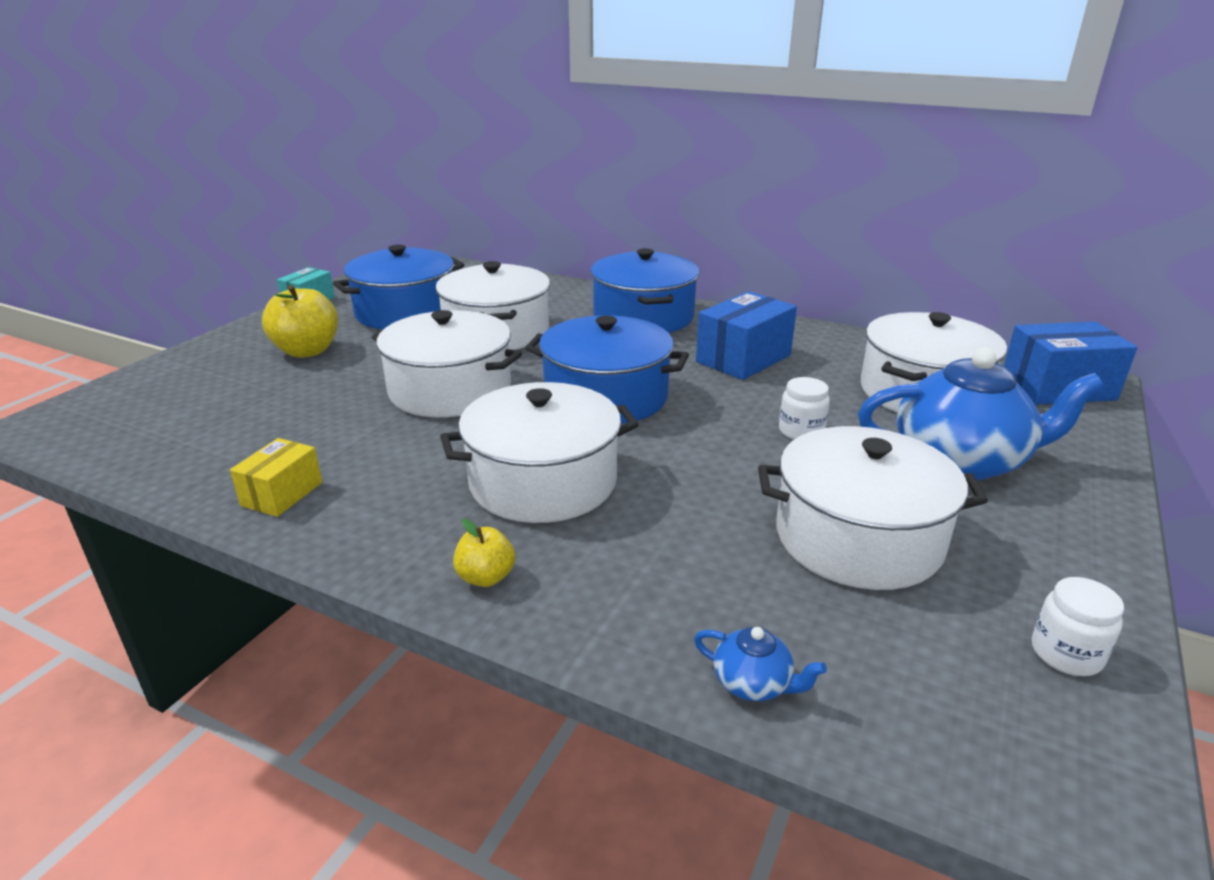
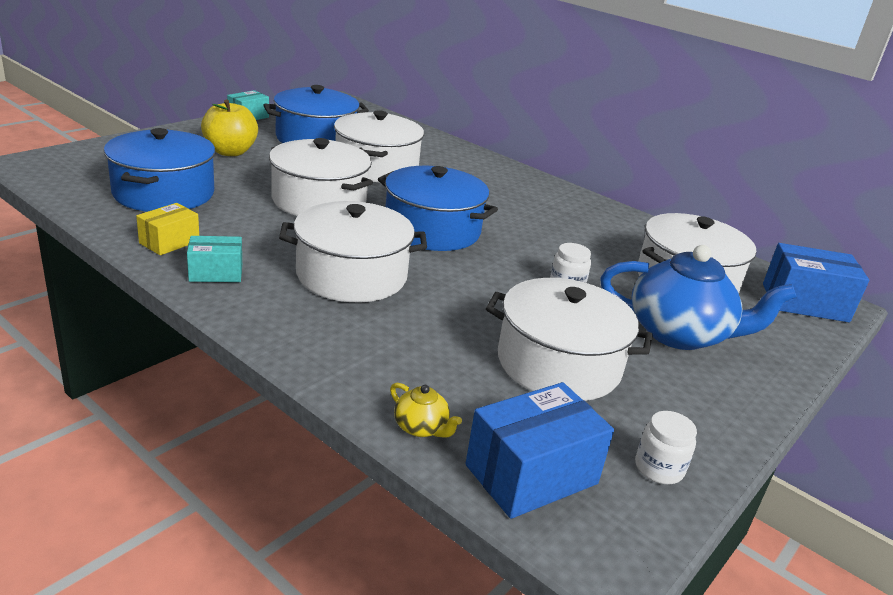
camera: 10 degrees right, 0 degrees up
(365, 523) = (216, 273): none -> turquoise box
(486, 577) = (279, 324): yellow apple -> none
(643, 316) = (497, 179): blue pot -> blue pot (164, 193)
(743, 358) = (557, 226): blue box -> blue box (531, 474)
(753, 683) = (421, 427): blue teapot -> yellow teapot

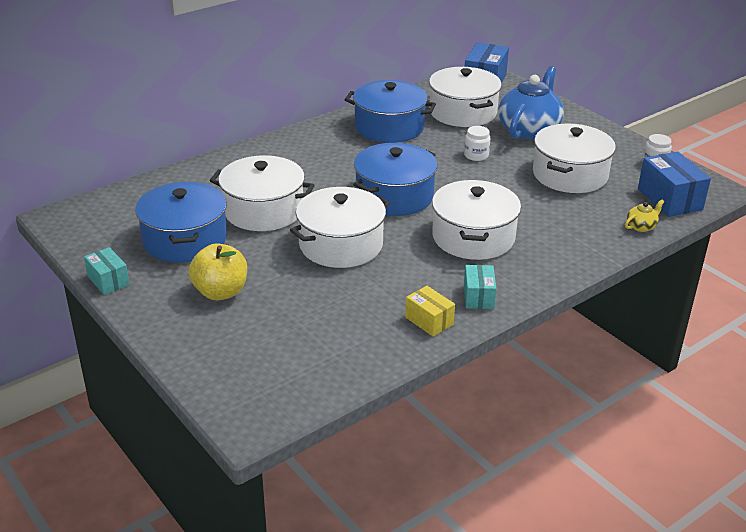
camera: 75 degrees left, 5 degrees up
(164, 193) = (327, 329): blue pot -> blue pot (389, 127)

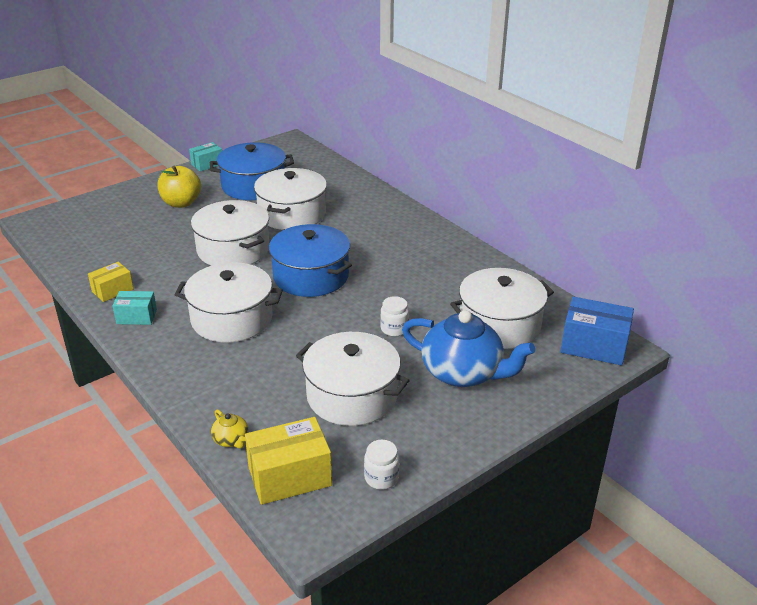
camera: 90 degrees right, 0 degrees up
(389, 127) = (452, 274): blue pot -> none
(669, 199) = (289, 476): blue box -> yellow box

